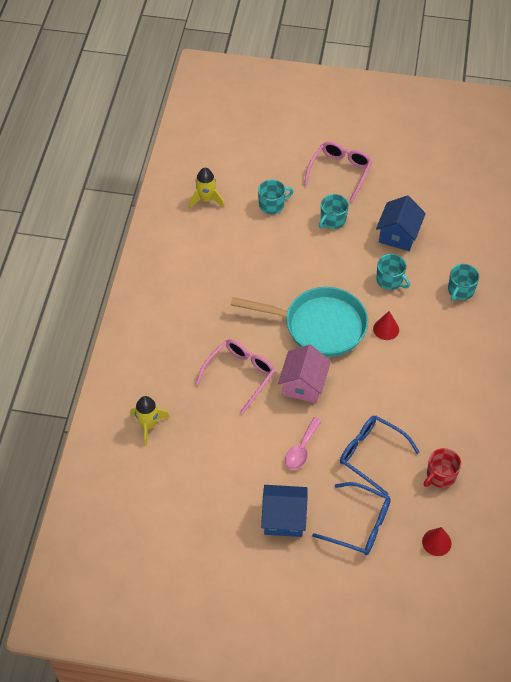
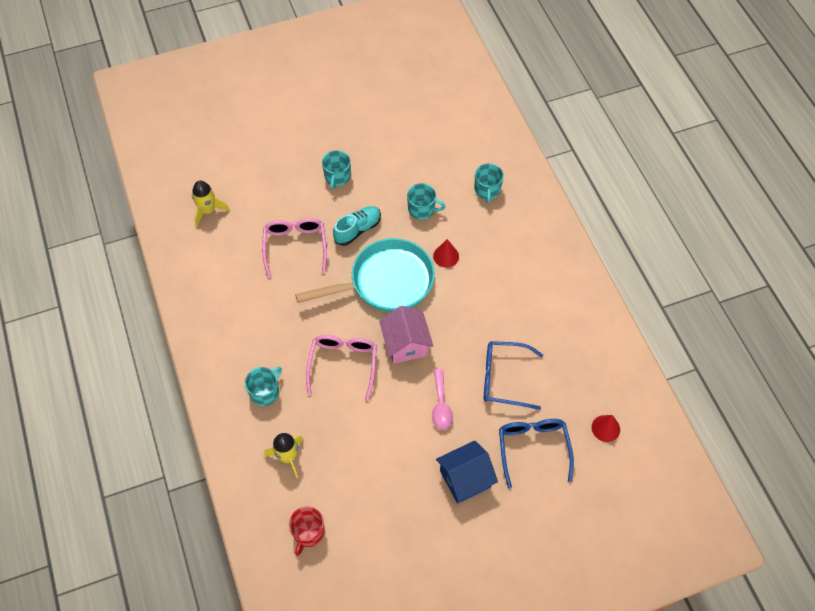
camera: 30 degrees left, 5 degrees up
(272, 205) = (273, 187): turquoise mug -> turquoise mug (265, 392)
(322, 272) = (357, 230): none -> turquoise shoe
(340, 172) = (316, 128): pink glasses -> pink glasses (295, 246)
(359, 525) = (533, 448): blue glasses -> blue glasses turned 90 degrees counterclockwise
(398, 235) = (403, 164): blue house -> none
(440, 475) = (572, 366): red mug -> red mug (308, 532)

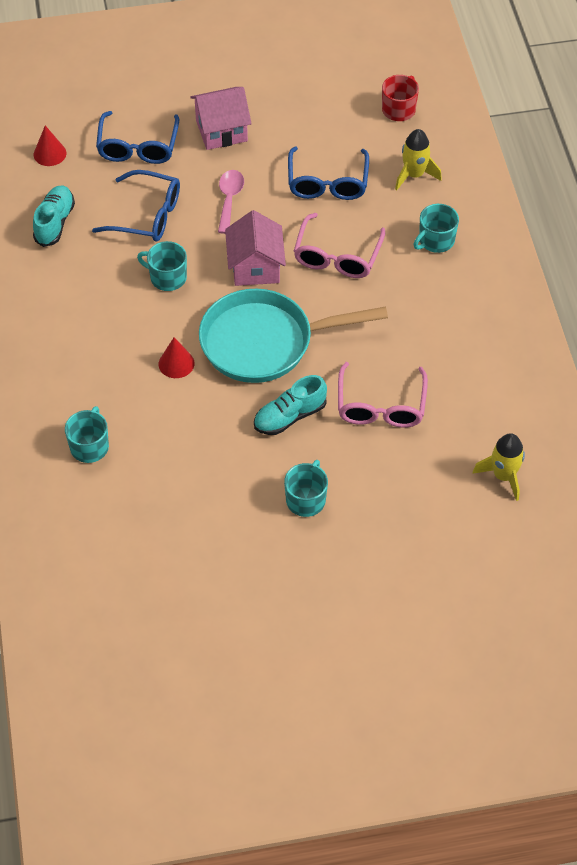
camera: 170 degrees left, 5 degrees down
(362, 436) = (327, 183): none -> blue glasses
(422, 209) = (192, 432): turquoise mug -> turquoise mug (167, 277)
(465, 479) = (221, 131): blue house -> pink house
(575, 359) = (55, 223): none -> turquoise shoe

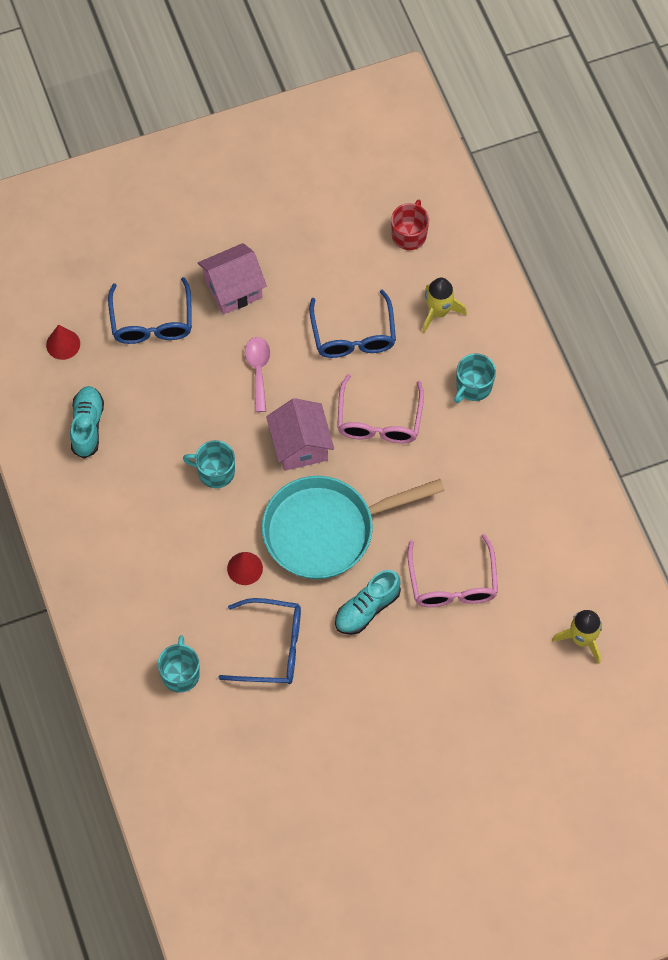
camera: 10 degrees left, 10 degrees up
(147, 215) = (179, 403): blue glasses -> blue glasses (271, 647)
(306, 499) = (400, 696): turquoise mug -> none

